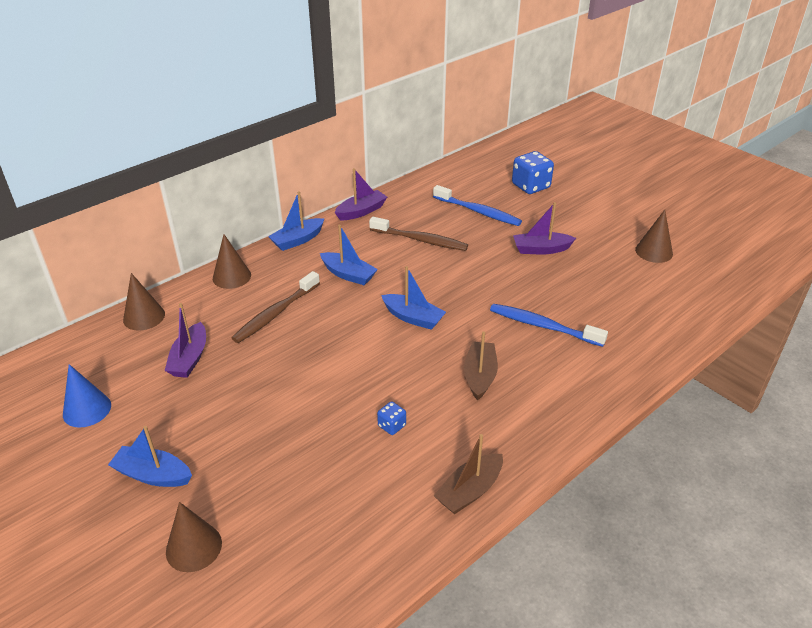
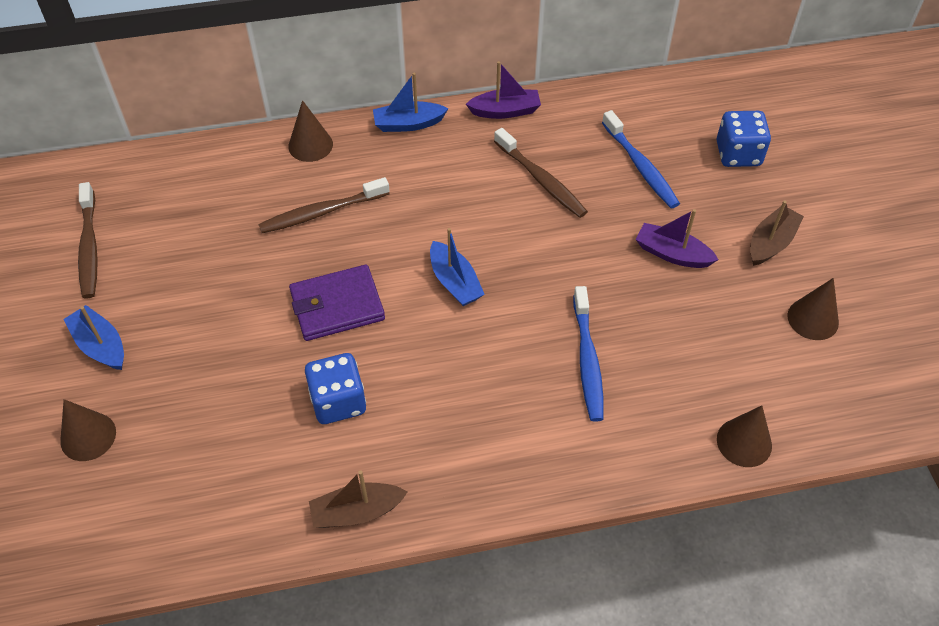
camera: 30 degrees right, 15 degrees up
(87, 409) = (89, 247): blue cone -> brown toothbrush
(144, 317) = (199, 160): brown cone -> brown cone (744, 442)
(189, 358) = (208, 231): purple boat -> none
(338, 366) = (337, 306): none -> purple wallet
(348, 274) = (428, 194): blue boat -> none
(392, 426) = (338, 401): blue dice -> blue dice, size x2.00
(480, 376) = (468, 388): brown boat -> brown boat (771, 243)
(543, 326) = (587, 360): blue toothbrush -> blue toothbrush turned 150 degrees counterclockwise

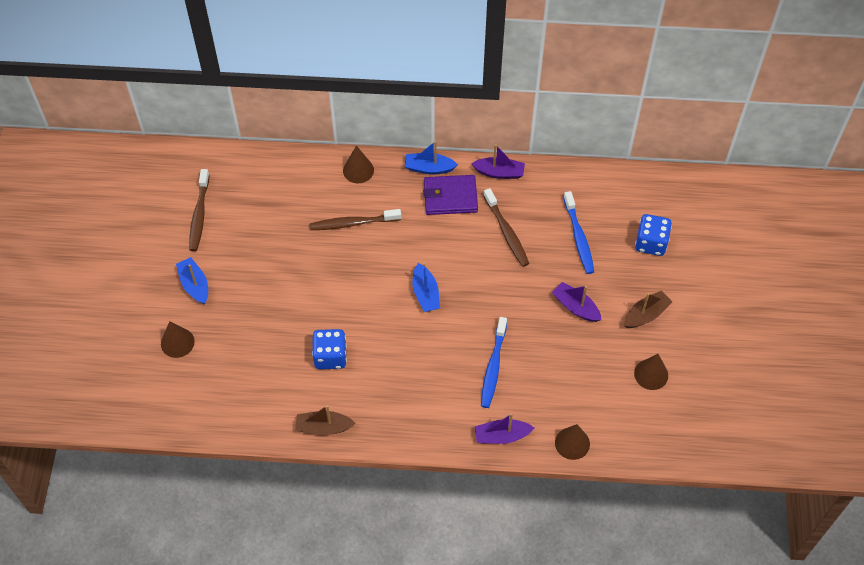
camera: 15 degrees right, 5 degrees up
(337, 306) = (346, 292): purple wallet -> purple wallet (450, 197)
(636, 457) = (501, 436): none -> purple boat

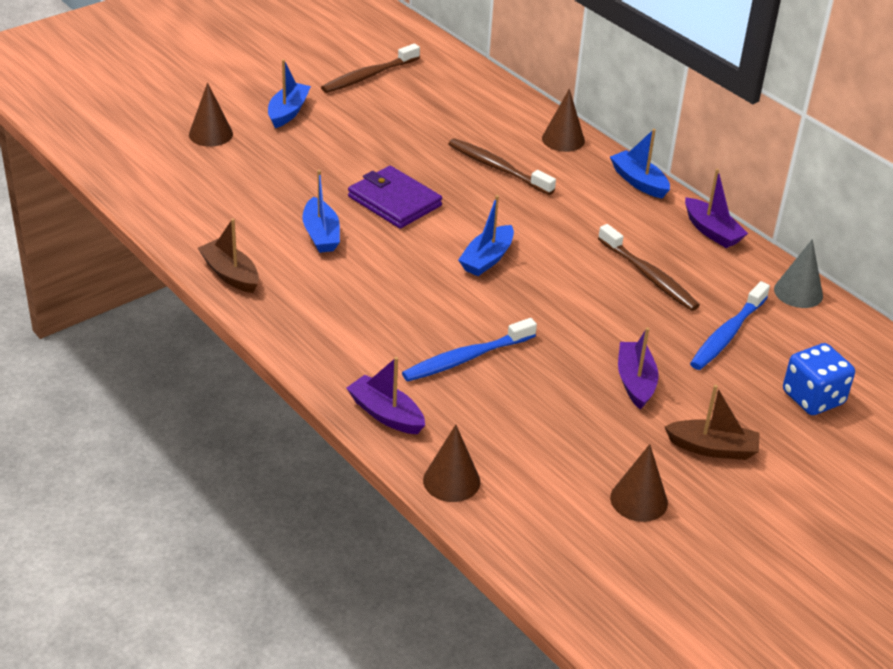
camera: 45 degrees right, 20 degrees down
(330, 356) = (321, 235): blue dice -> blue boat
(450, 197) = (628, 214): purple wallet -> purple wallet (394, 201)
(506, 232) = (648, 276): brown toothbrush -> brown toothbrush turned 60 degrees counterclockwise
(577, 179) = (798, 292): none -> grey cone

